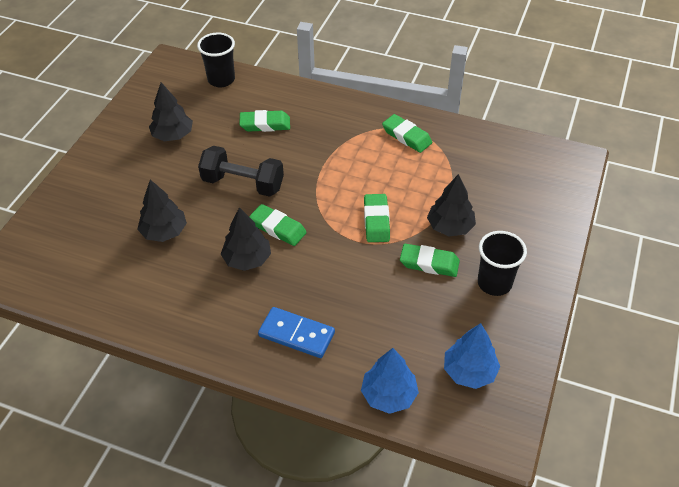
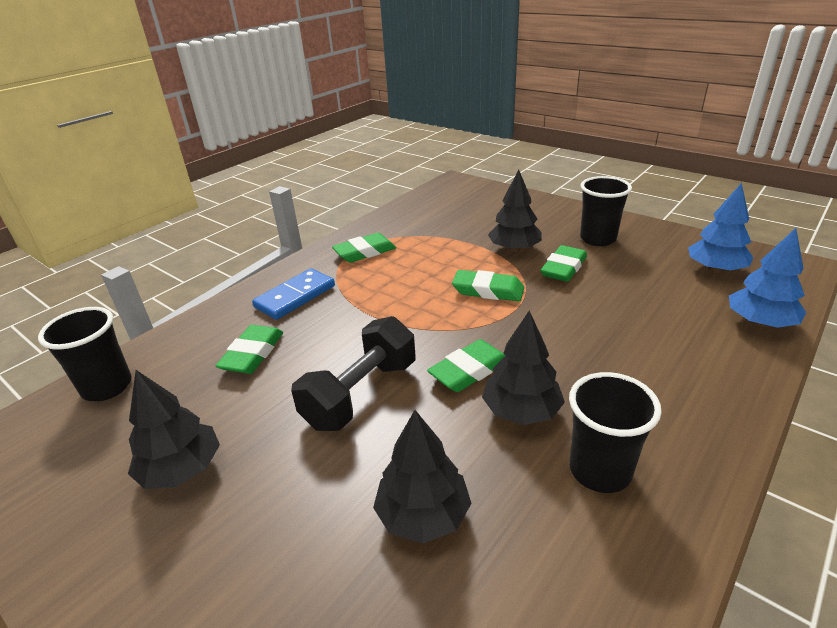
camera: 70 degrees left, 15 degrees down
(208, 299) = (599, 470): none -> black cup
(296, 334) = (671, 381): blue domino -> blue domino (295, 297)

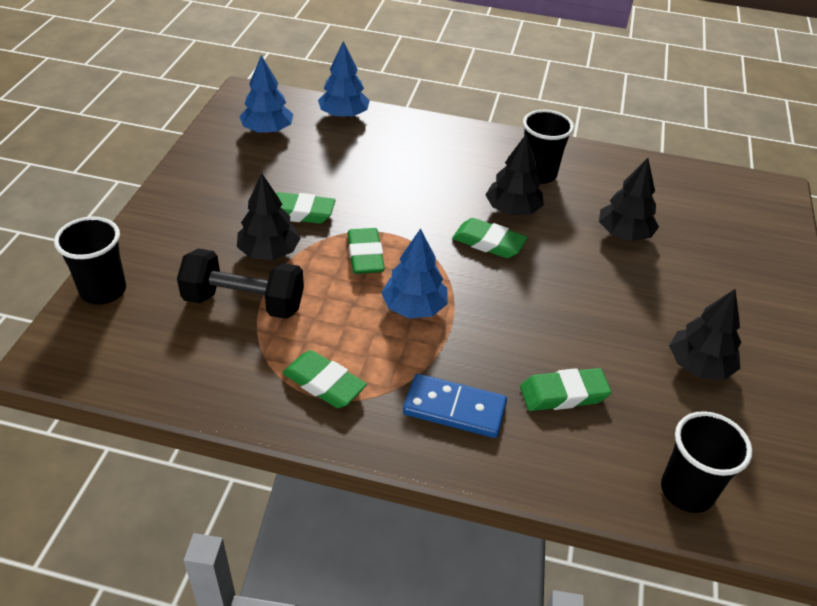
camera: 120 degrees left, 10 degrees up
(361, 394) = (556, 295): black dumbbell -> black dumbbell (244, 302)
(407, 302) = (414, 307): none -> blue tree
(598, 239) = (226, 196): black cup -> black cup (103, 291)

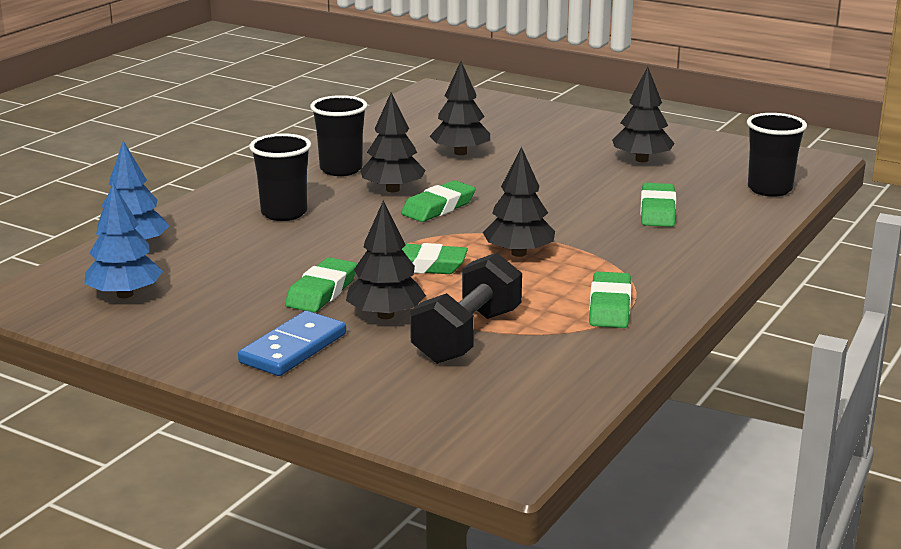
camera: 70 degrees left, 20 degrees down
(103, 291) = (399, 421): black cup -> black cup (284, 213)
(324, 383) = (610, 306): green eraser -> green eraser turned 45 degrees counterclockwise
(414, 307) = (519, 253): blue tree -> black tree
(454, 408) = (661, 254): blue domino -> blue domino (293, 348)

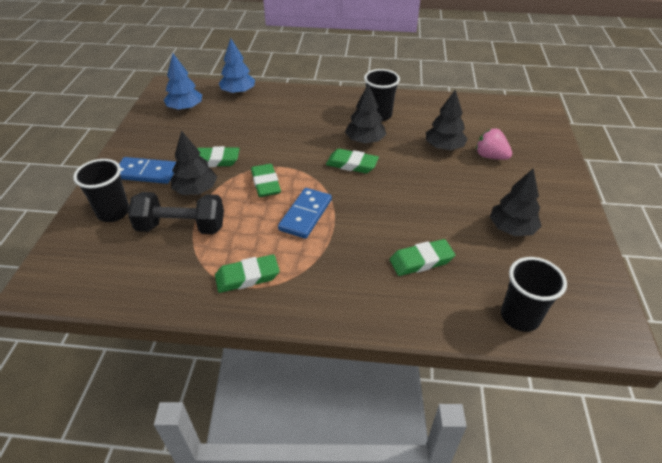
camera: 65 degrees right, 20 degrees up
(284, 213) = (305, 118): black cup -> black cup (113, 212)
(506, 136) = (490, 156): none -> pink strawberry
(519, 253) = (305, 215): black tree -> blue domino

